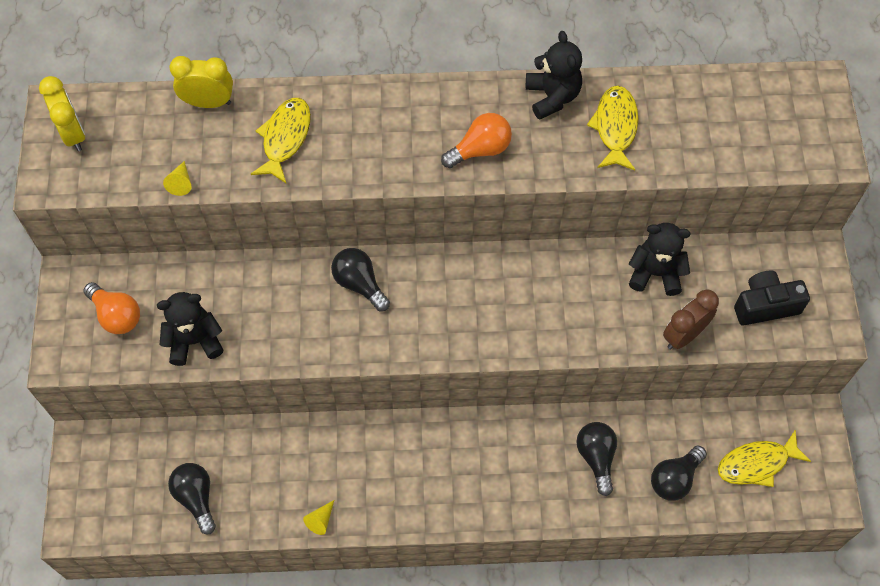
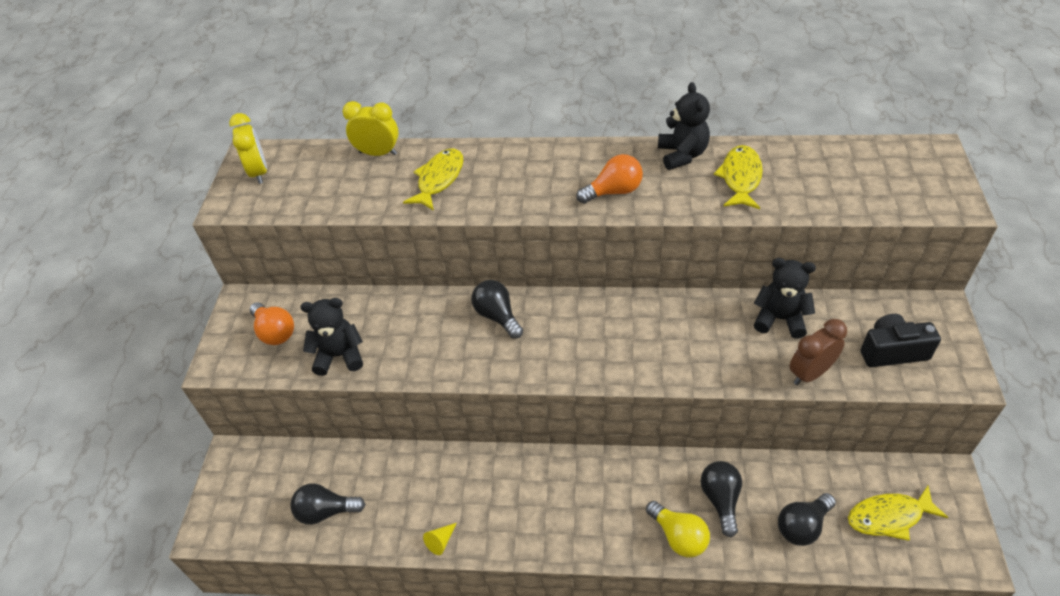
camera: 10 degrees right, 15 degrees down
(181, 183) = (341, 209): yellow cone -> none
(196, 498) = (326, 511): black light bulb -> black light bulb turned 75 degrees counterclockwise
(556, 498) = (678, 536): none -> yellow light bulb

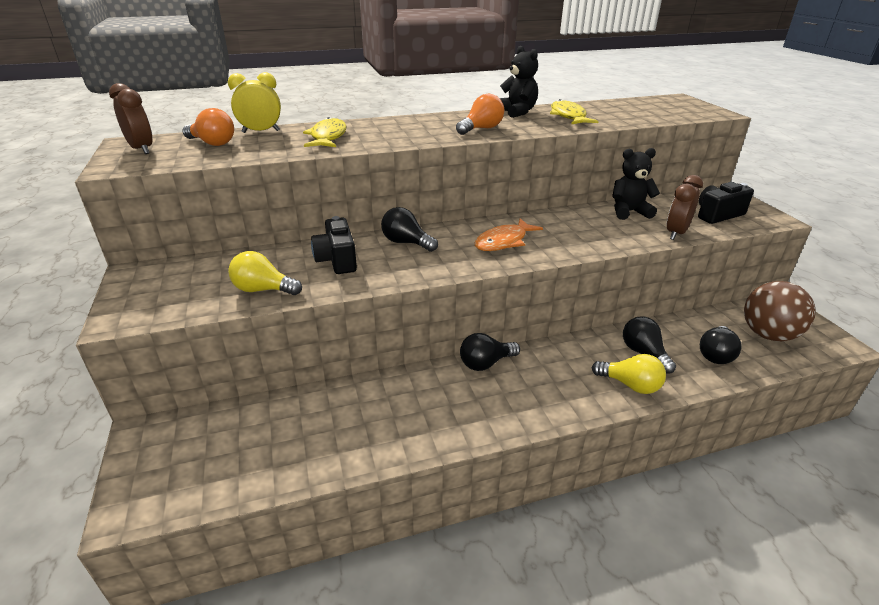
camera: 25 degrees left, 15 degrees down
(259, 172) = (141, 149): yellow clock -> brown clock
(275, 332) = (182, 286): orange light bulb -> orange light bulb (212, 143)
(326, 511) = (276, 453): black light bulb -> black light bulb (485, 363)
(339, 356) = (263, 290): black teddy bear -> yellow light bulb
(419, 328) = (337, 260): none -> black camera
(441, 541) = (417, 445): yellow cone -> none
(599, 339) = (504, 242): none -> orange fish
(889, 517) = (768, 335): yellow fish -> brown ball

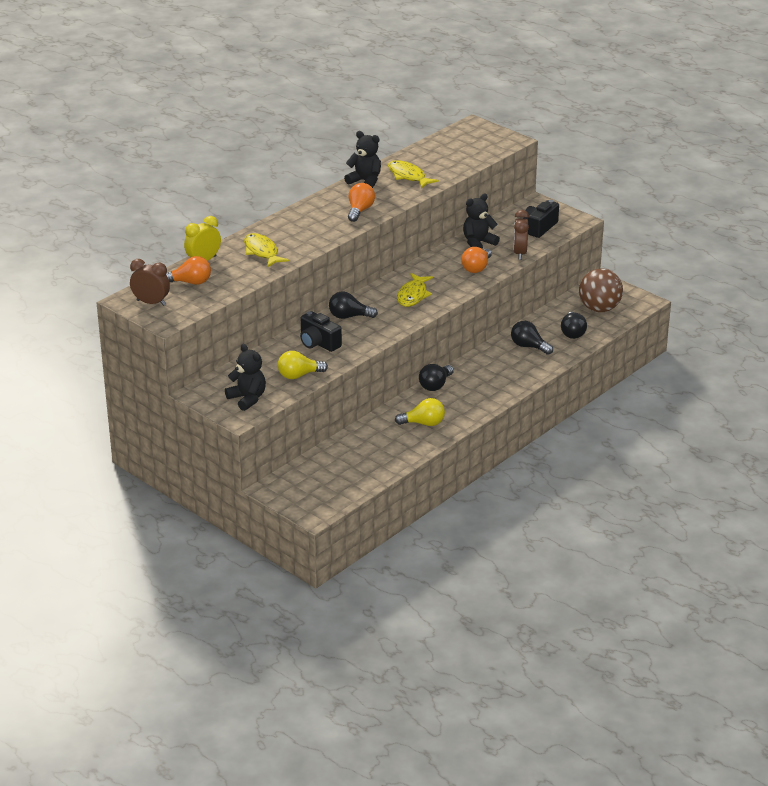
camera: 30 degrees left, 0 degrees up
(167, 298) = (247, 399): none -> black teddy bear
(504, 242) = (413, 295): orange fish -> yellow fish
(608, 234) = (476, 268): none -> orange light bulb
(630, 385) = (531, 368): yellow light bulb -> yellow light bulb (423, 423)

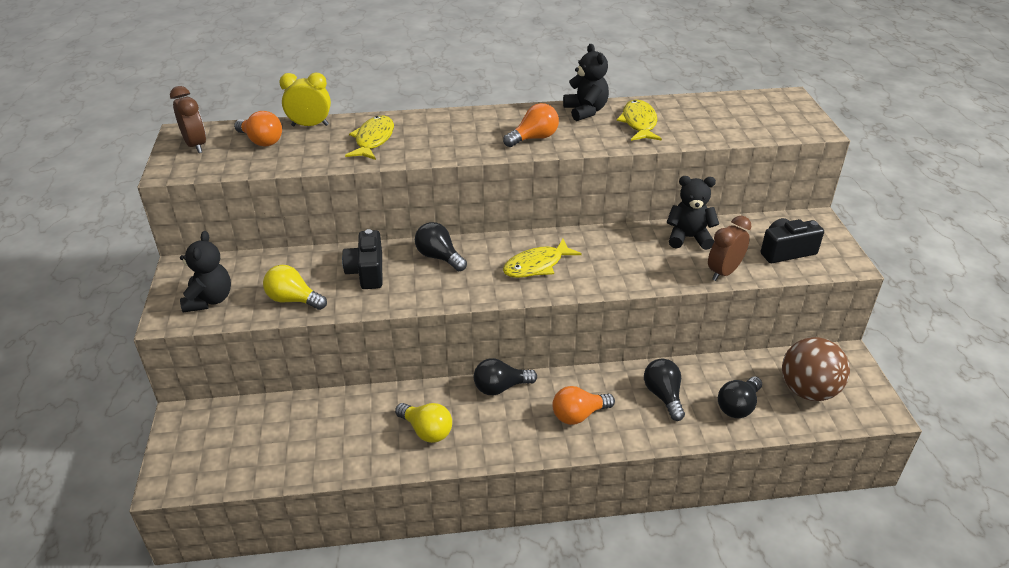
camera: 40 degrees right, 5 degrees up
(476, 268) = (649, 267): orange light bulb -> orange light bulb (578, 415)

